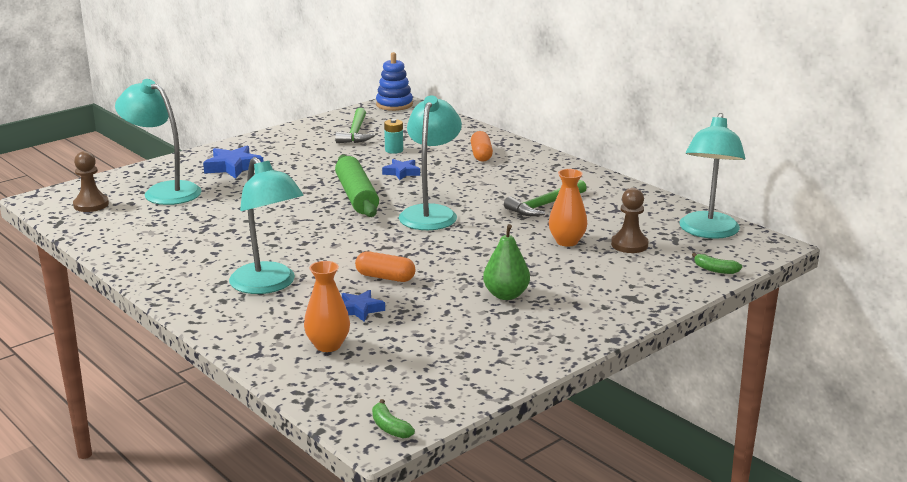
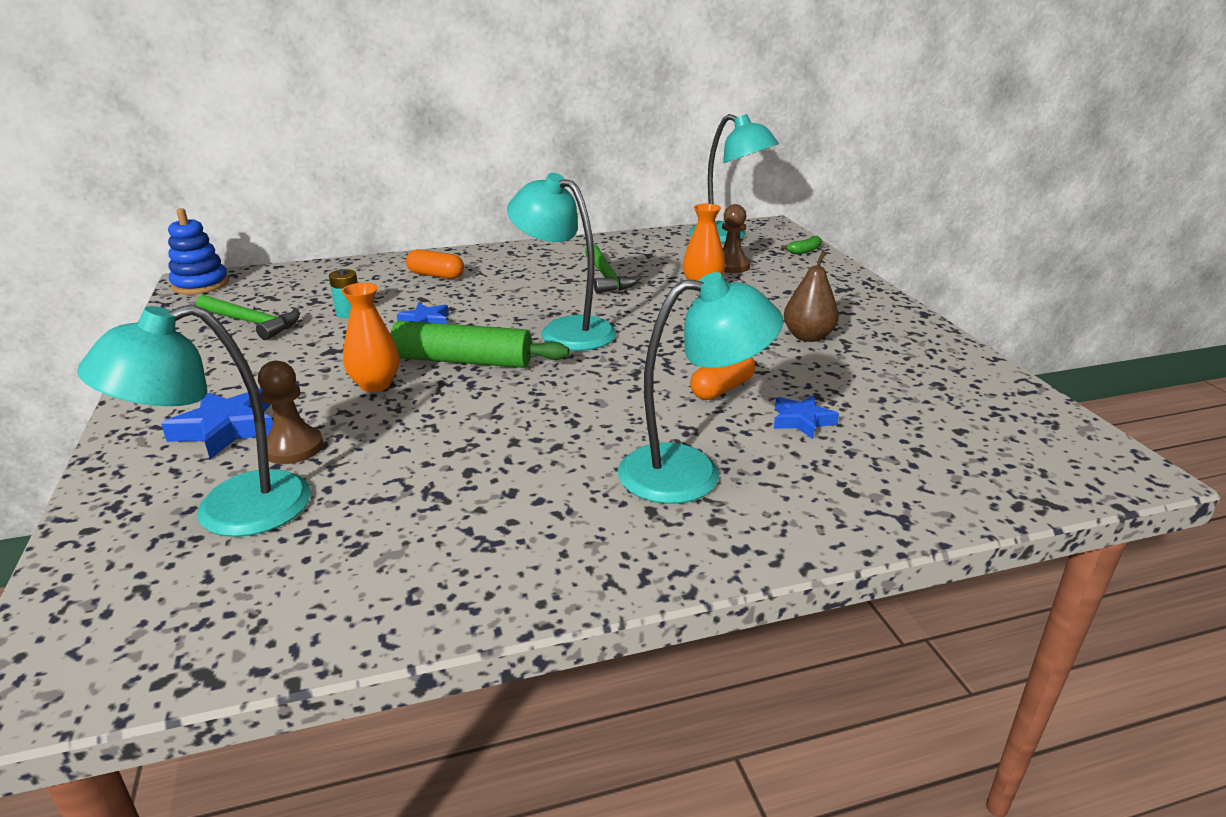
camera: 65 degrees left, 5 degrees up
(91, 205) = (171, 613): brown pawn -> brown pawn (293, 448)
(328, 345) = (893, 460): orange vase -> orange vase (375, 385)
(390, 427) = (1108, 458): green banana -> none
(506, 295) = (808, 337): green pear -> brown pear

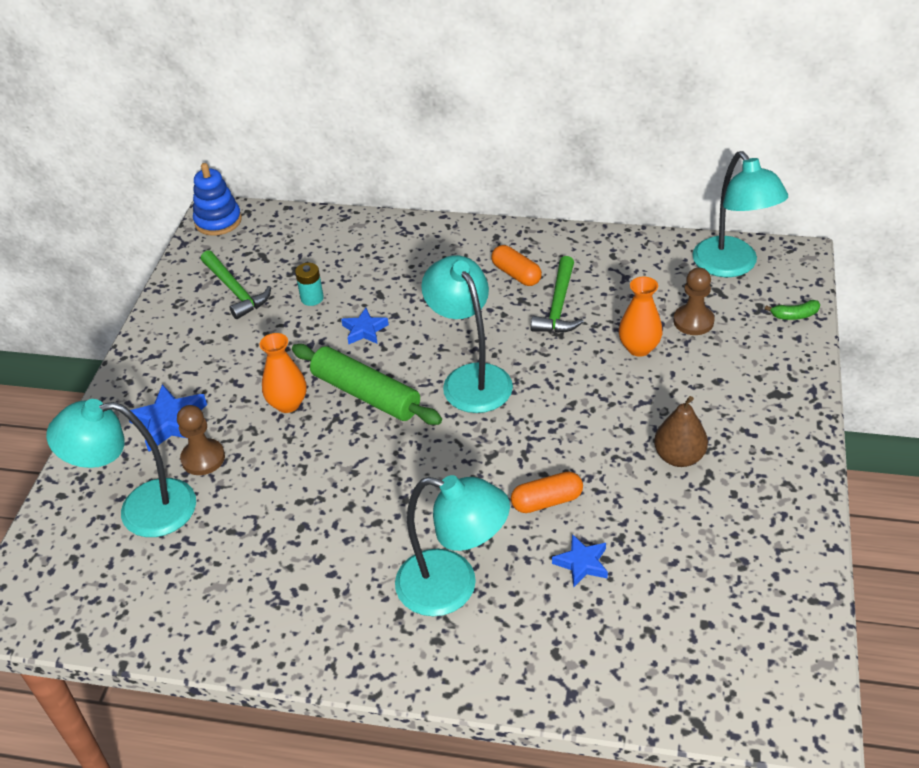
camera: 30 degrees right, 15 degrees up
(436, 275) = (409, 259): orange capsule -> orange capsule (516, 274)

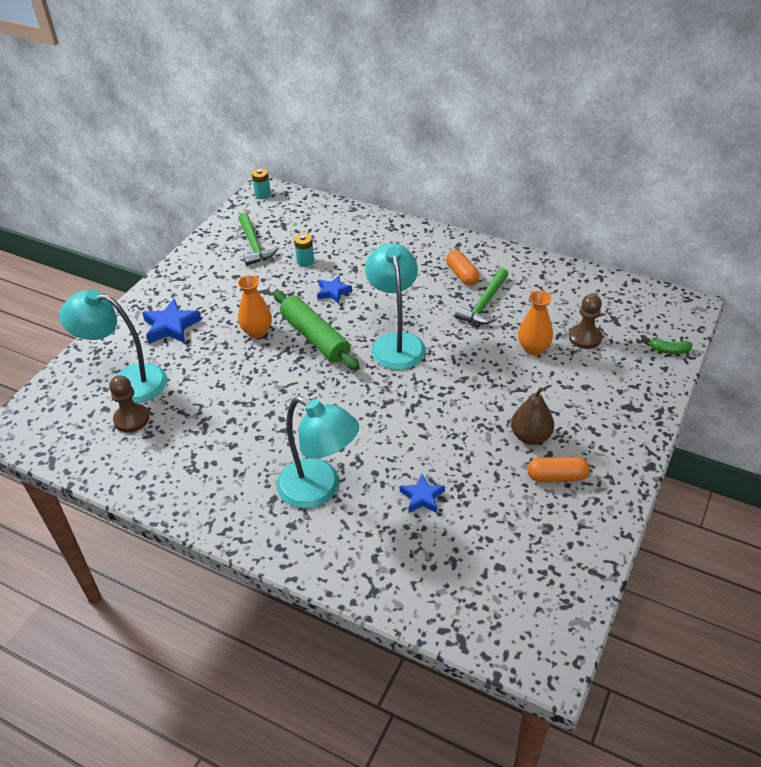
camera: 15 degrees right, 0 degrees up
(203, 458) = (183, 356): brown pawn -> brown pawn (131, 419)
(218, 221) = (262, 195): blue stacking toy -> turquoise battery
(547, 501) = (415, 445): orange capsule -> orange capsule (556, 476)
(732, 266) = (633, 302): turquoise lamp -> none

